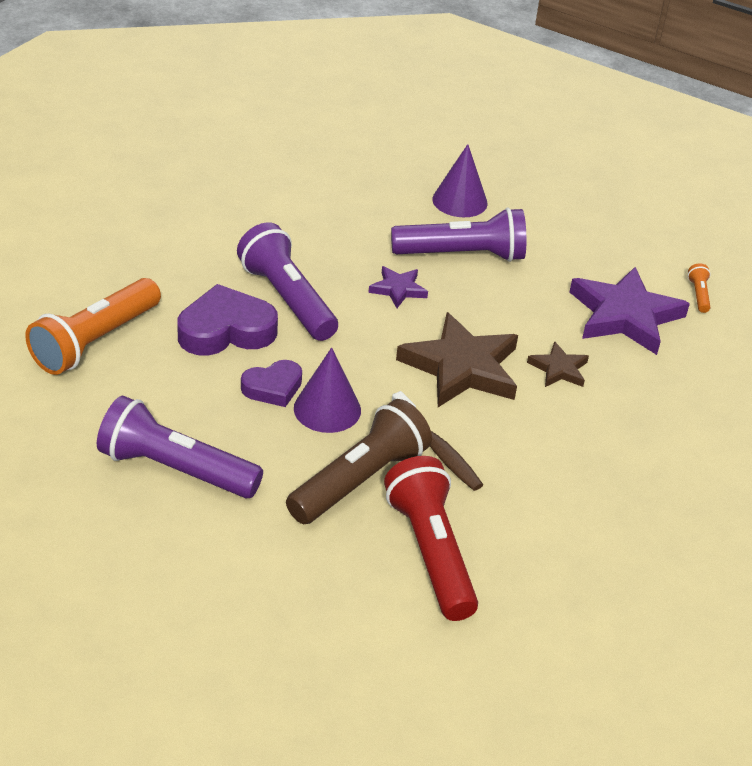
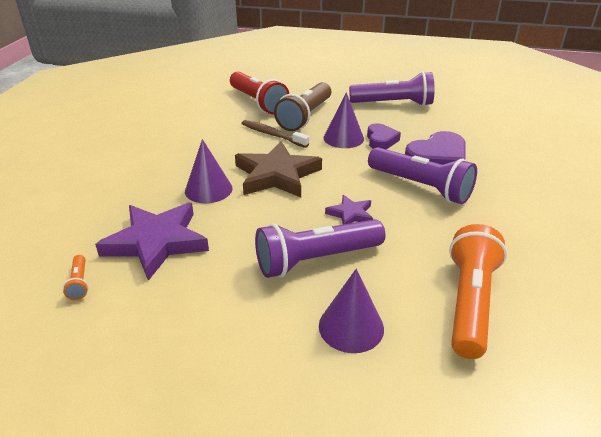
camera: 165 degrees right, 5 degrees down
(95, 341) = (498, 138): orange flashlight -> orange flashlight (470, 302)
(273, 388) = (381, 140): purple heart -> purple heart turned 135 degrees clockwise
(559, 369) = (208, 189): brown star -> purple cone

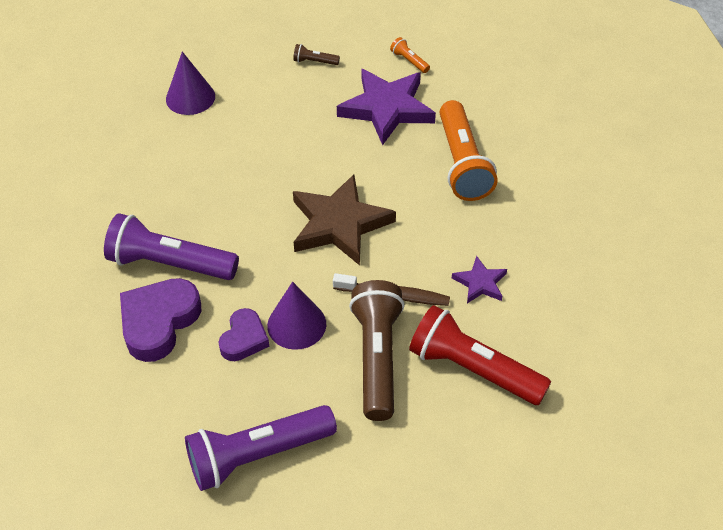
camera: 155 degrees right, 15 degrees up
(176, 321) = (314, 62): none -> brown flashlight
(208, 189) = (394, 178): purple cone -> none
(316, 260) = (241, 139): purple flashlight -> none
(350, 214) = (232, 197): purple star -> purple star (480, 283)
(381, 140) = (244, 339): purple heart -> purple heart turned 135 degrees counterclockwise
(470, 302) = (104, 144): orange flashlight -> orange flashlight (462, 163)

